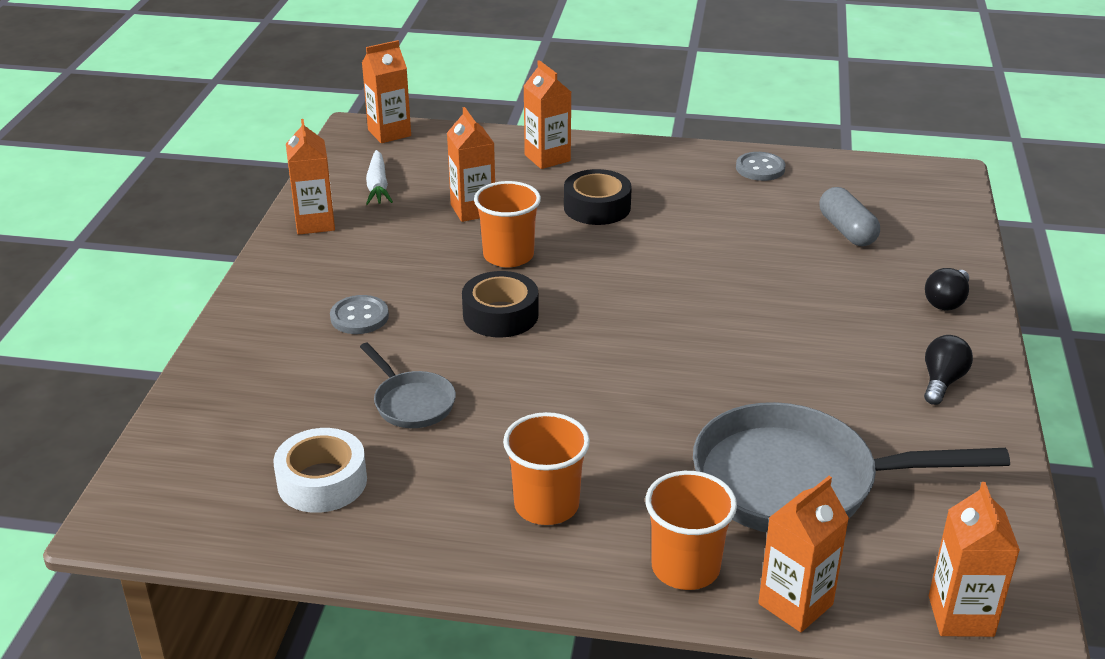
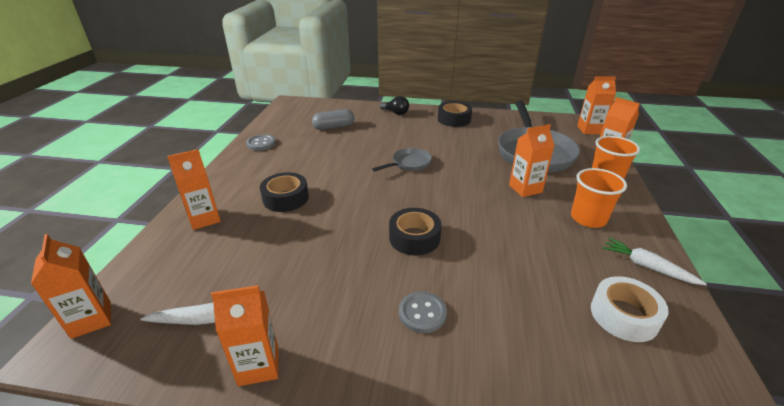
camera: 90 degrees left, 0 degrees up
(411, 402) = (521, 275): grey pan -> grey pan (409, 164)
(413, 539) = (647, 267): none -> white carrot
(473, 210) = (269, 255): orange carton -> orange carton (525, 189)
(508, 256) = (340, 235): orange cup -> none
(942, 381) = (454, 119): black light bulb -> black tape

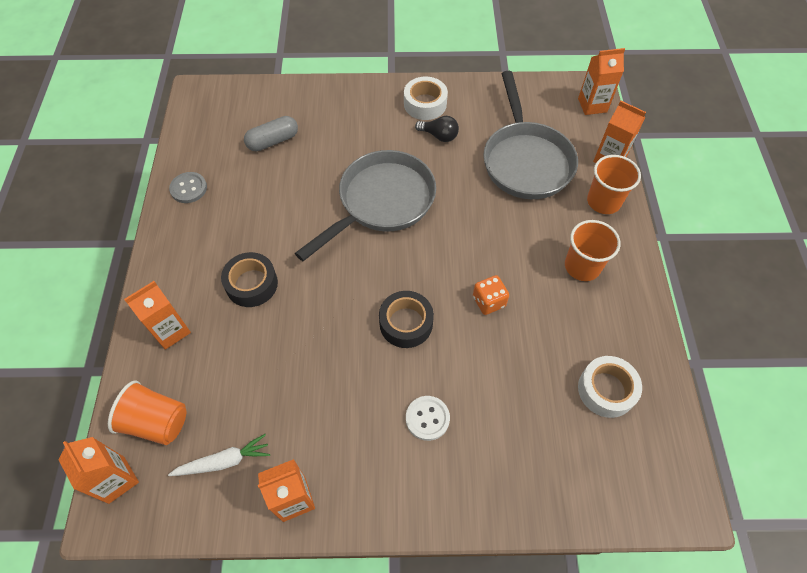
camera: 10 degrees left, 25 degrees up
(157, 279) = (157, 422): none -> orange cup
(396, 113) = (347, 99): black light bulb -> black light bulb (439, 136)
(409, 164) = (381, 202): grey pan -> grey pan, size x2.05
(422, 313) = (427, 418): grey button -> white button
(454, 119) = (425, 104): black tape -> white tape
(496, 232) = (488, 301): none -> orange dice
(525, 189) = (517, 228): orange carton -> none
(647, 267) = (633, 326): white carrot -> none

